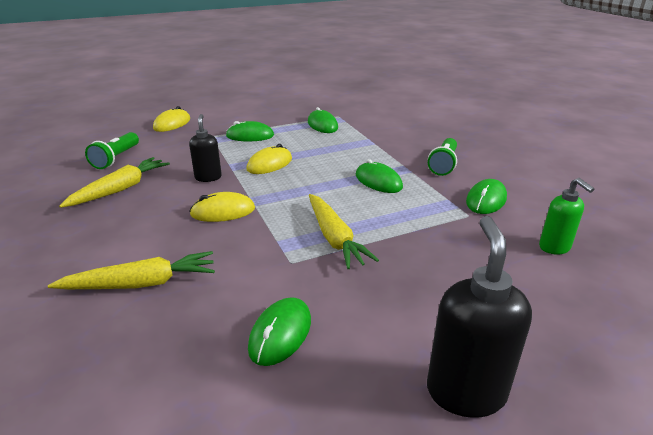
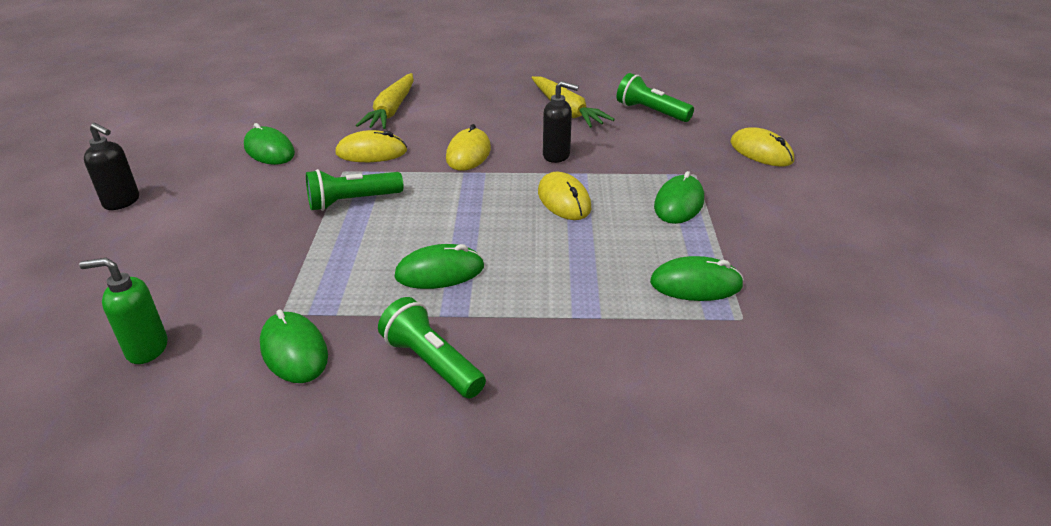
camera: 115 degrees right, 5 degrees up
(246, 260) = (371, 152): none -> yellow mouse
(334, 238) = (352, 202): yellow carrot -> green flashlight
(465, 391) = (122, 202): black soap dispenser -> black soap dispenser, size x0.61

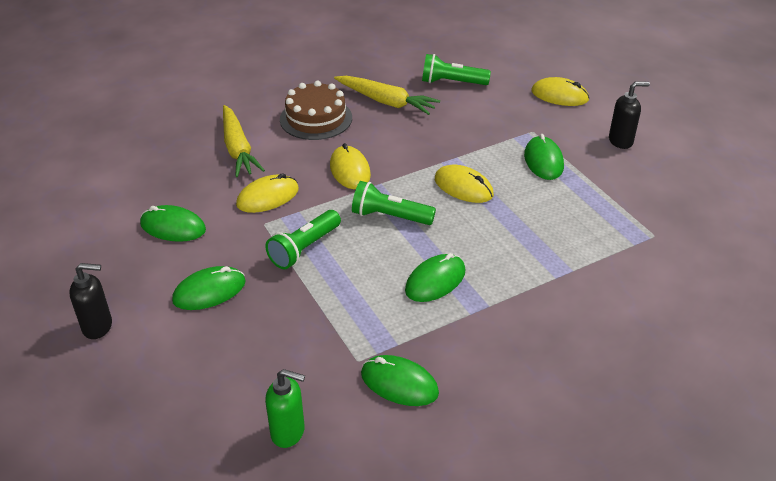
camera: 30 degrees left, 5 degrees up
(146, 349) = (288, 432): green soap dispenser -> green soap dispenser turned 135 degrees counterclockwise
(431, 363) = (500, 349): green flashlight -> green flashlight (390, 216)
(485, 106) = (316, 118): none -> brown cake
(557, 156) = (420, 149): black soap dispenser -> black soap dispenser (621, 141)
(696, 284) = (608, 221): green mouse -> green mouse (209, 291)

